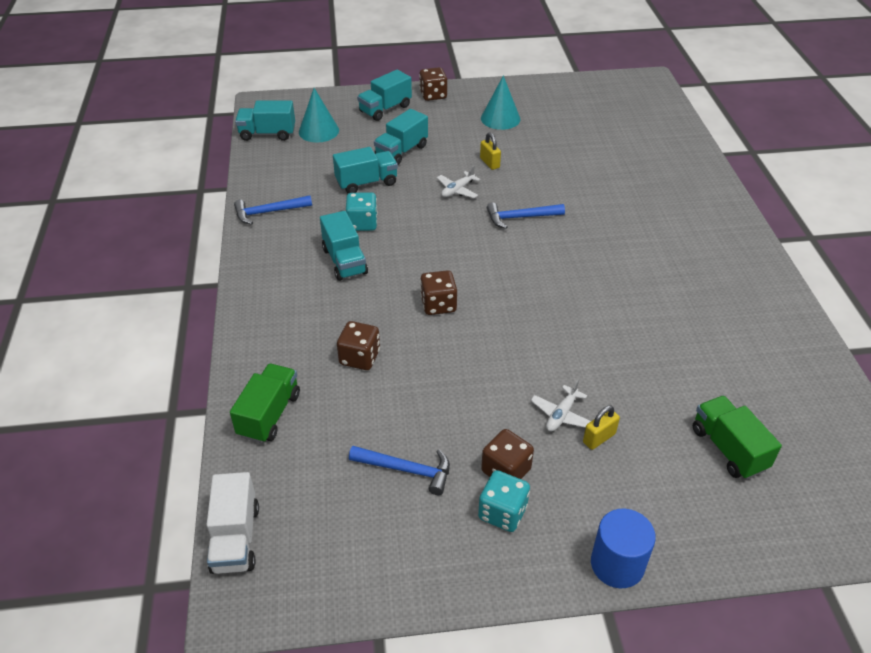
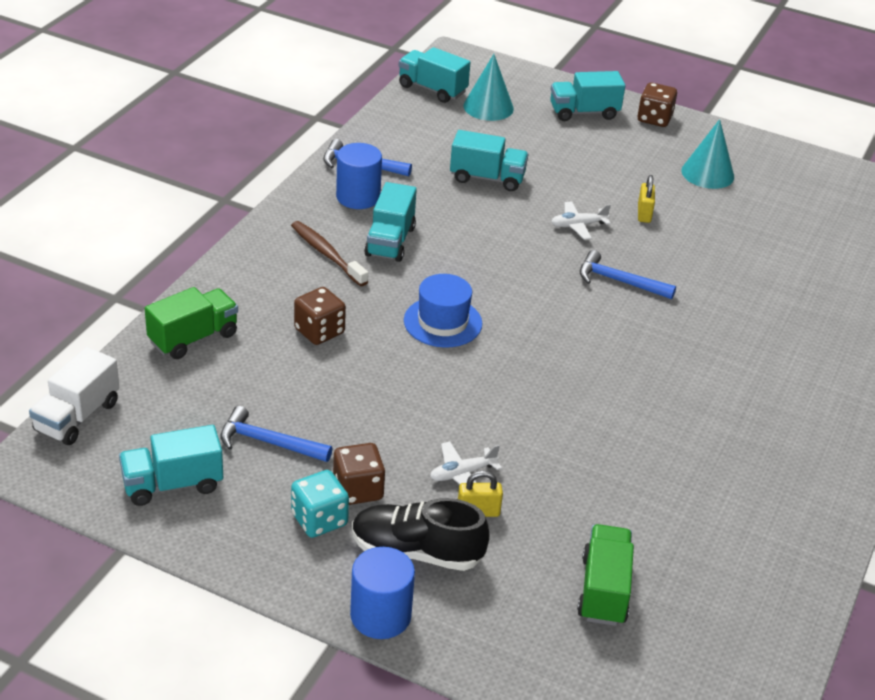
camera: 30 degrees right, 5 degrees down
(290, 238) = (358, 197): none -> blue cylinder
(308, 293) = (327, 254): none -> brown toothbrush
(362, 223) = (443, 215): turquoise dice -> none
(401, 151) = (557, 162): turquoise truck -> turquoise truck (172, 484)
(406, 470) = (268, 442): blue hammer -> blue hammer turned 150 degrees clockwise
(438, 305) = (443, 322): brown dice -> blue hat
(591, 496) = (416, 552): none -> black shoe

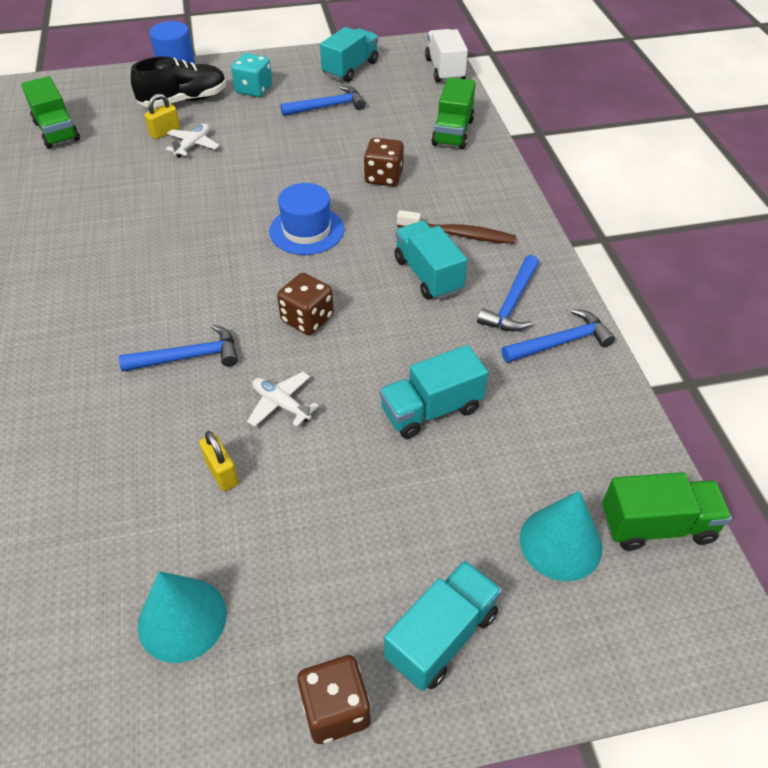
camera: 145 degrees right, 10 degrees up
(358, 197) = (511, 303): blue cylinder -> blue hammer
(358, 490) = (248, 110): brown dice -> brown dice (307, 319)
(432, 89) = (657, 525): turquoise truck -> green truck
(578, 225) = (281, 404): white plane -> white plane turned 90 degrees counterclockwise

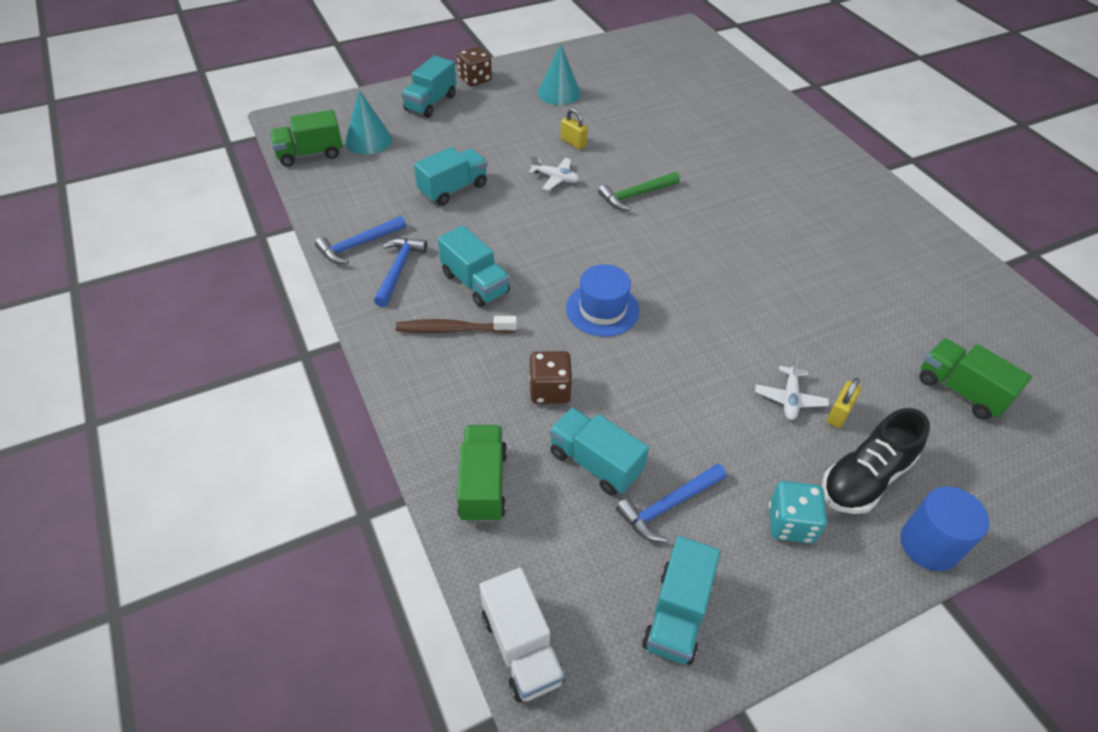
camera: 165 degrees right, 0 degrees up
(189, 357) = (635, 195): blue hammer -> green hammer
(307, 319) = (564, 232): brown dice -> none
(367, 132) = (595, 463): none -> turquoise truck

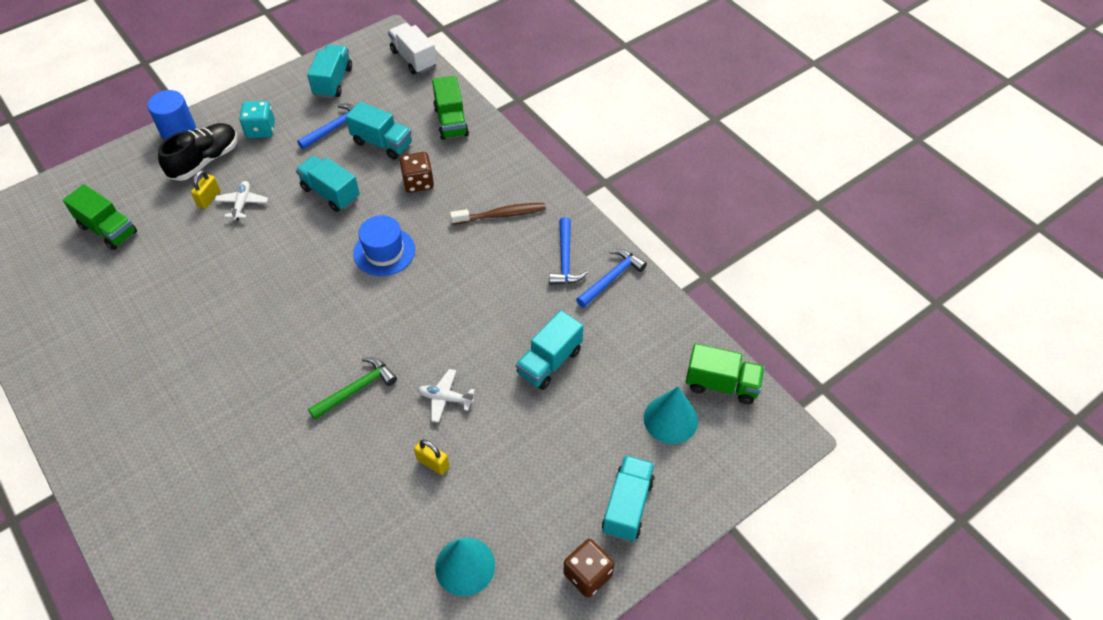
camera: 170 degrees right, 5 degrees up
(310, 154) = (721, 384): green truck -> green truck turned 45 degrees clockwise
(475, 283) = (495, 258): turquoise truck -> turquoise truck (330, 193)

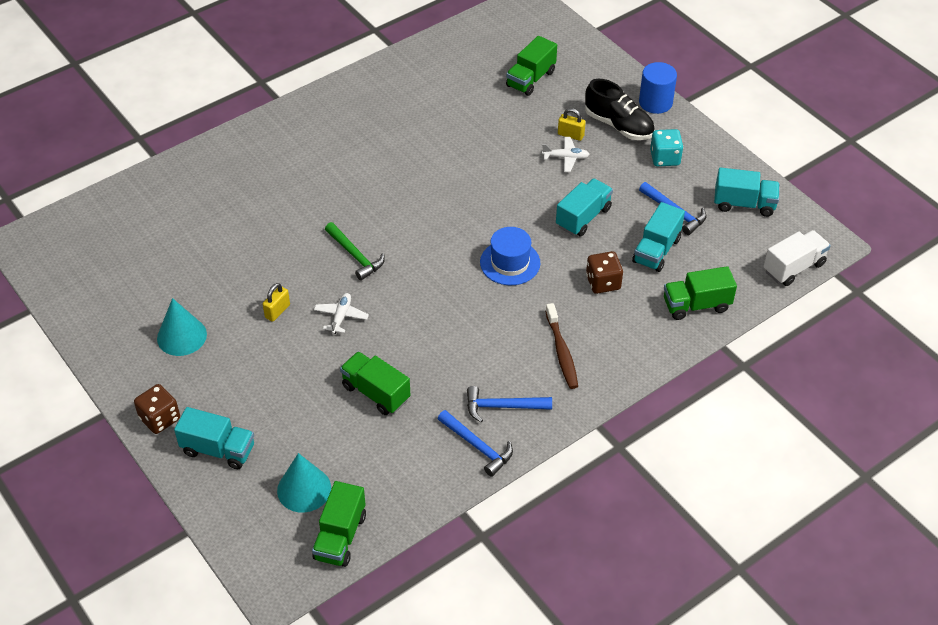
camera: 90 degrees right, 5 degrees down
(549, 362) = (376, 393): turquoise truck -> green truck

